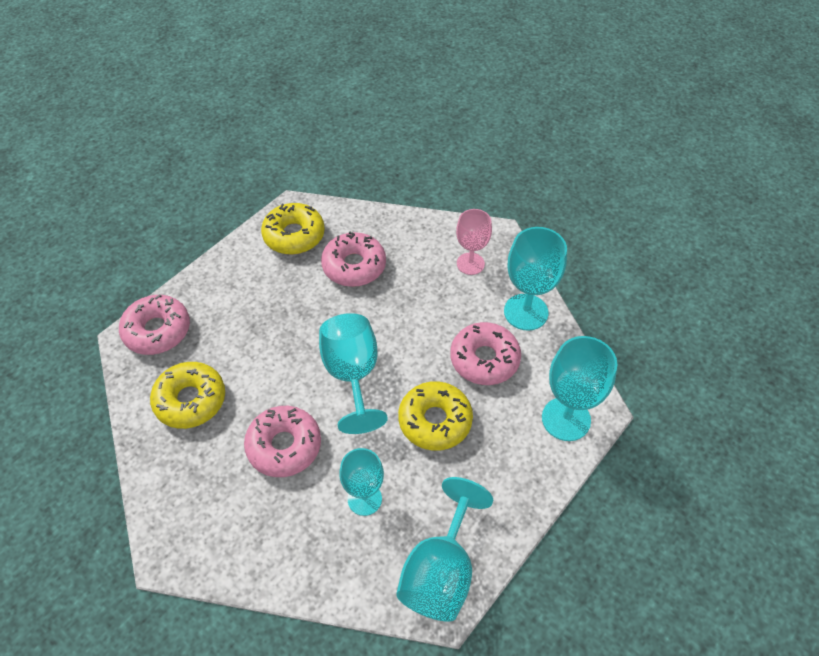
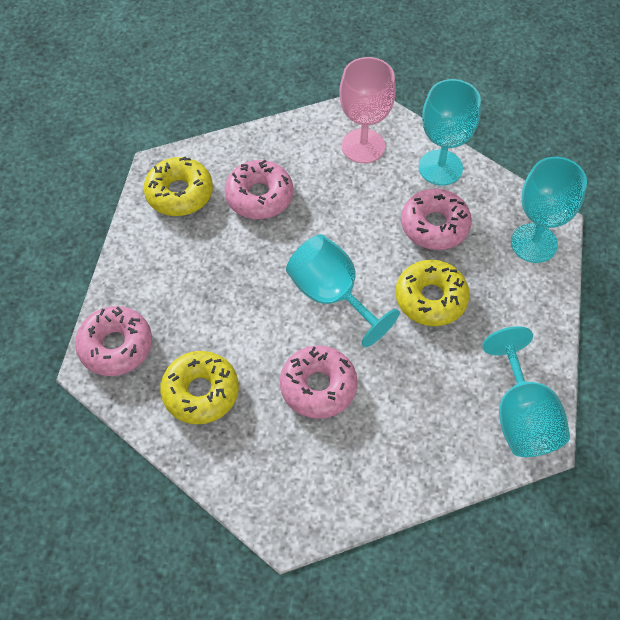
camera: 30 degrees left, 5 degrees up
(364, 499) = (420, 393): turquoise goblet -> none
(470, 264) = (363, 146): pink goblet -> pink goblet, size x1.51

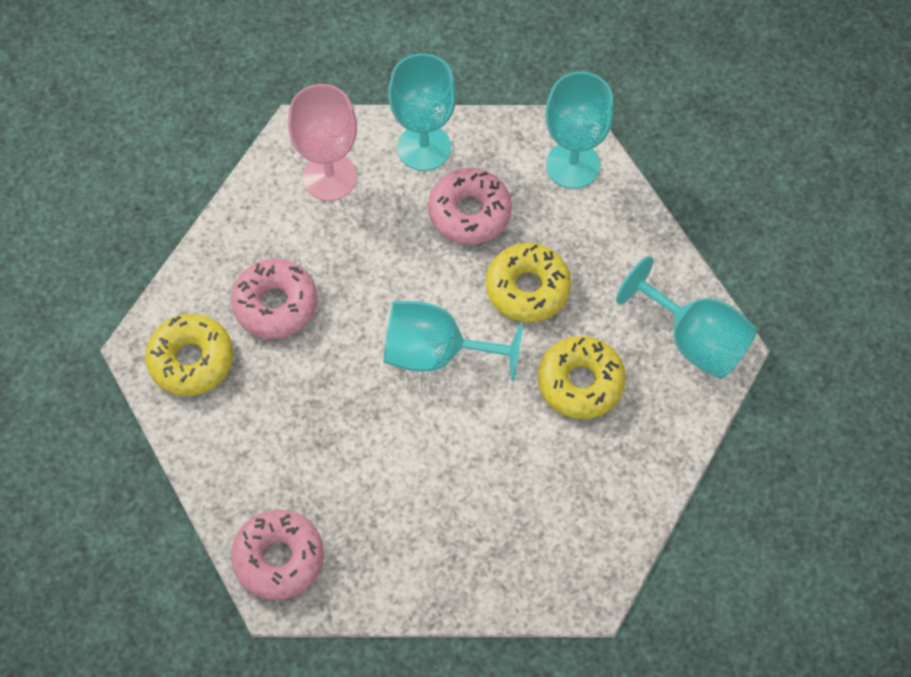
camera: 40 degrees left, 5 degrees up
(200, 392) = (401, 537): yellow donut -> yellow donut (580, 382)
(318, 386) = (501, 449): pink donut -> none

